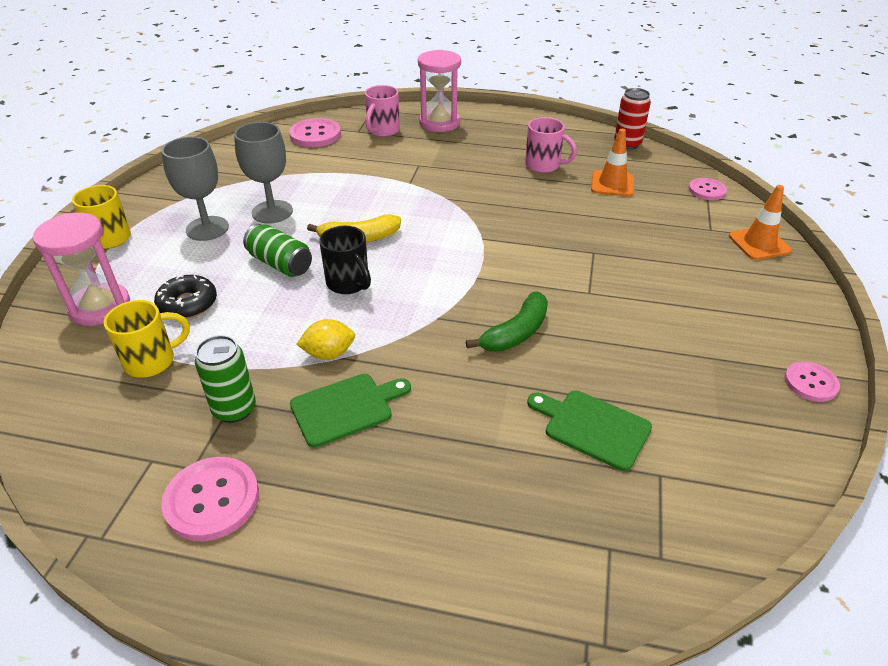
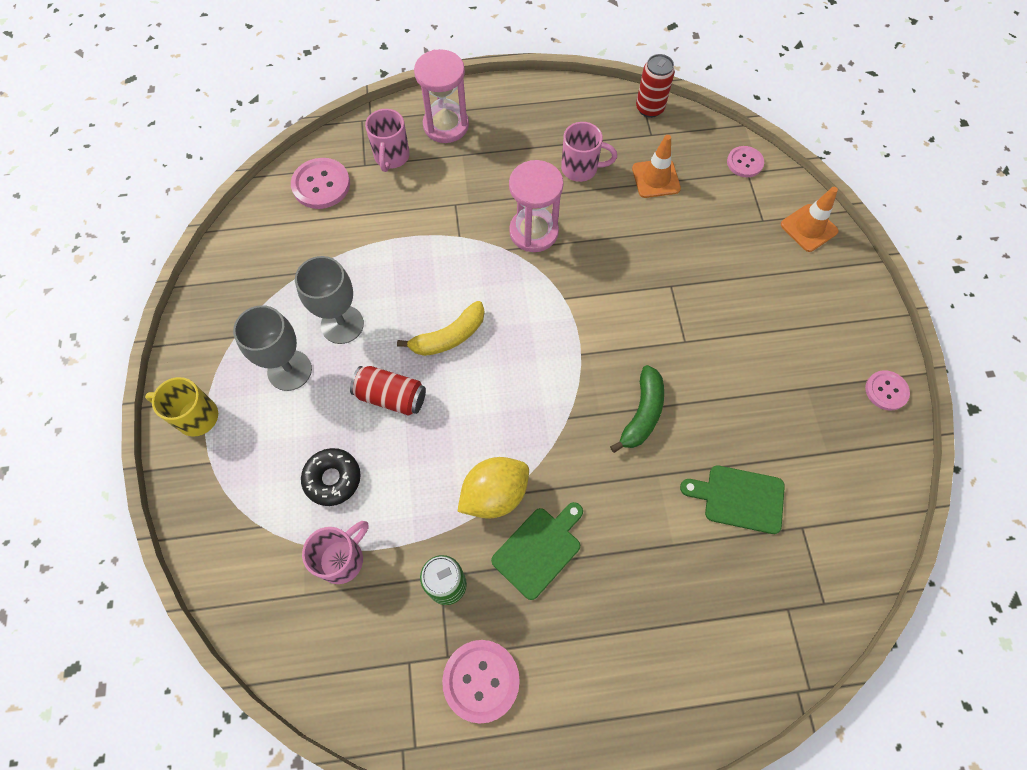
camera: 20 degrees left, 25 degrees up
(100, 307) = (250, 512): pink hourglass -> pink hourglass (533, 232)
(152, 361) = (342, 559): yellow mug -> pink mug
(280, 264) = (391, 396): green can -> red can
(329, 353) = (494, 494): yellow lemon -> yellow lemon, size x1.53
(348, 283) = (469, 401): black mug -> none

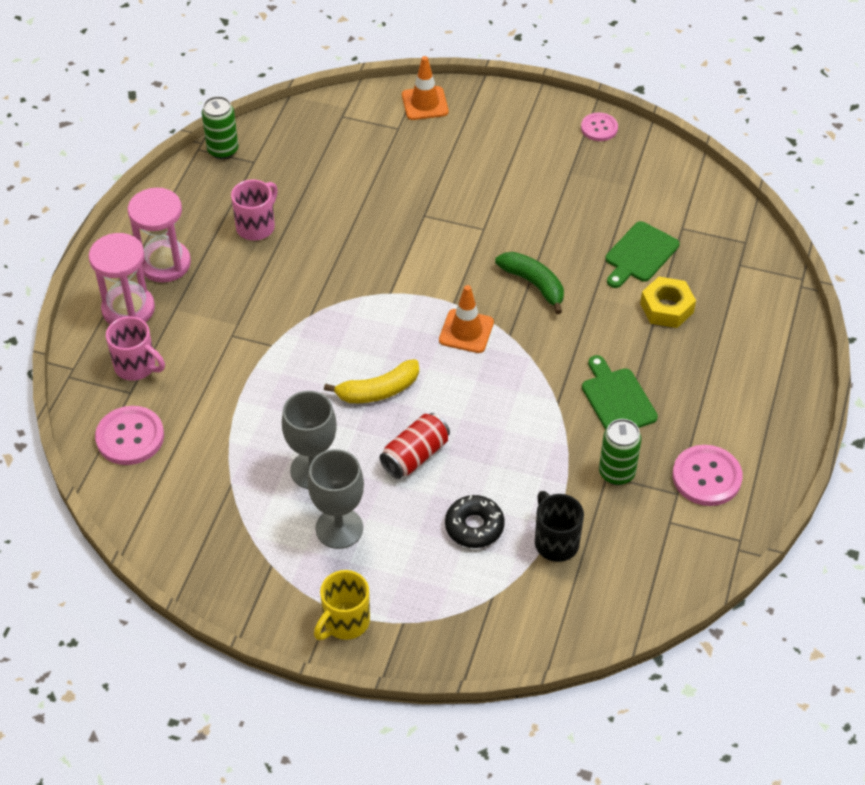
camera: 65 degrees left, 15 degrees down
(342, 559) = (555, 542): pink mug -> black mug
(449, 336) = (378, 391): yellow banana -> yellow banana turned 75 degrees clockwise
(494, 494) = (552, 412): yellow lemon -> none
(533, 232) = (304, 287): pink hourglass -> pink hourglass (165, 263)
(649, 108) = (223, 150): red can -> green can
(656, 178) = (305, 179): orange traffic cone -> orange traffic cone (466, 331)
(683, 553) = (666, 308): none -> yellow nut
(744, 162) = (330, 113): pink button -> none

